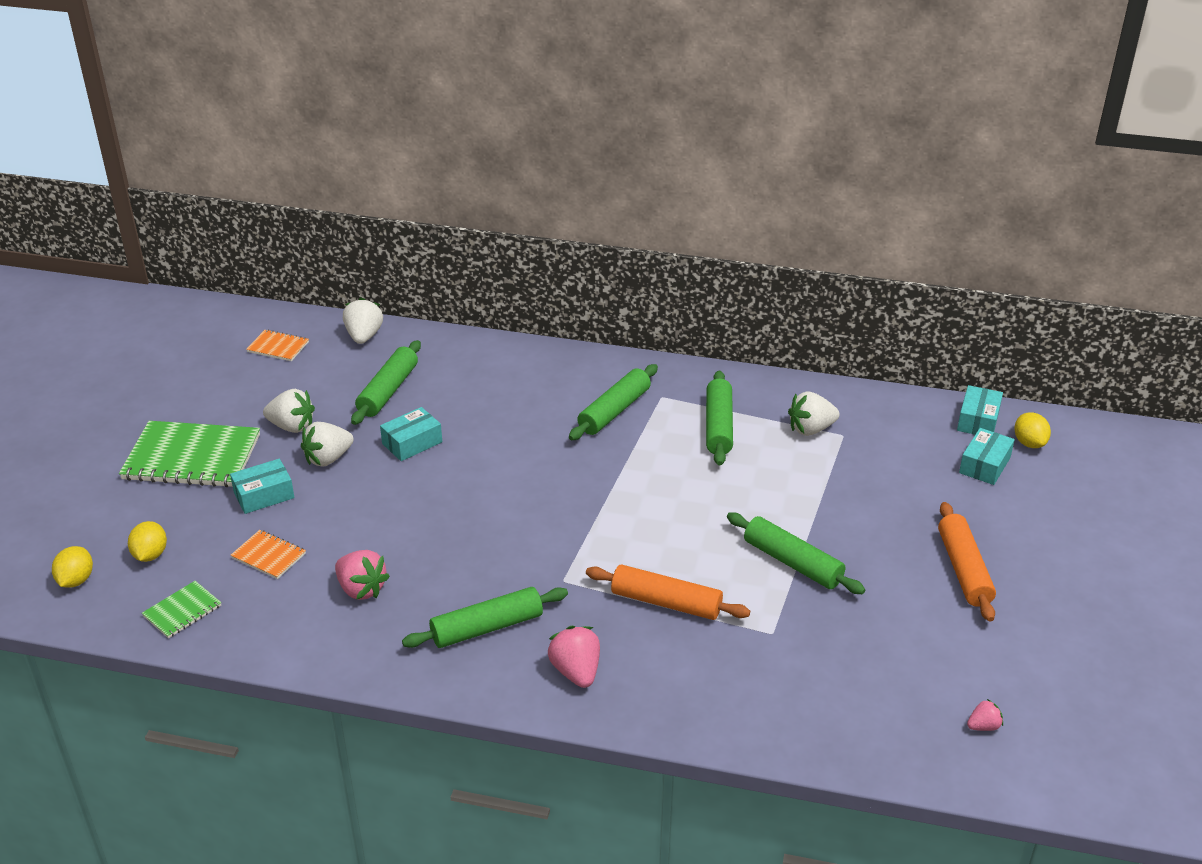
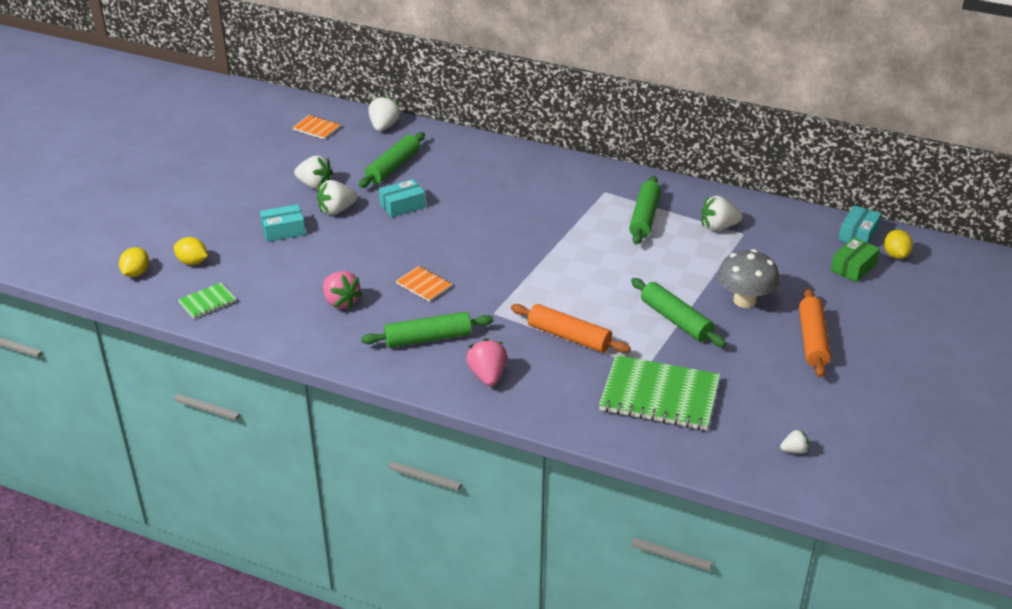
camera: 10 degrees right, 0 degrees up
(150, 555) = (192, 262): yellow lemon -> yellow lemon turned 75 degrees counterclockwise
(192, 457) = (236, 199): green notebook -> green notebook (659, 395)
(269, 556) = (278, 272): orange notebook -> orange notebook (424, 285)
(614, 411) = (564, 198): green rolling pin -> none
(868, 525) = (744, 300): none -> grey mushroom
(983, 726) = (794, 450): pink strawberry -> white strawberry
(984, 465) = (853, 267): turquoise box -> green box

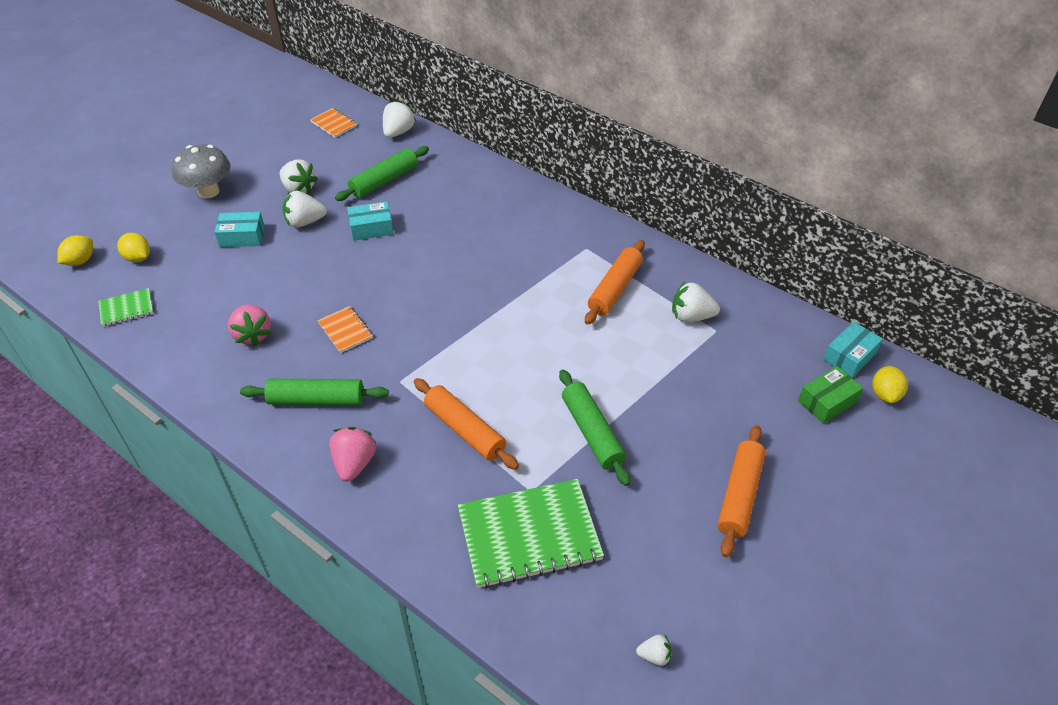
camera: 15 degrees right, 10 degrees up
(644, 217) = (615, 289): green rolling pin -> orange rolling pin
(659, 395) = (529, 535): green notebook -> green notebook turned 45 degrees counterclockwise
(744, 300) = (681, 422): grey mushroom -> grey mushroom (208, 191)

